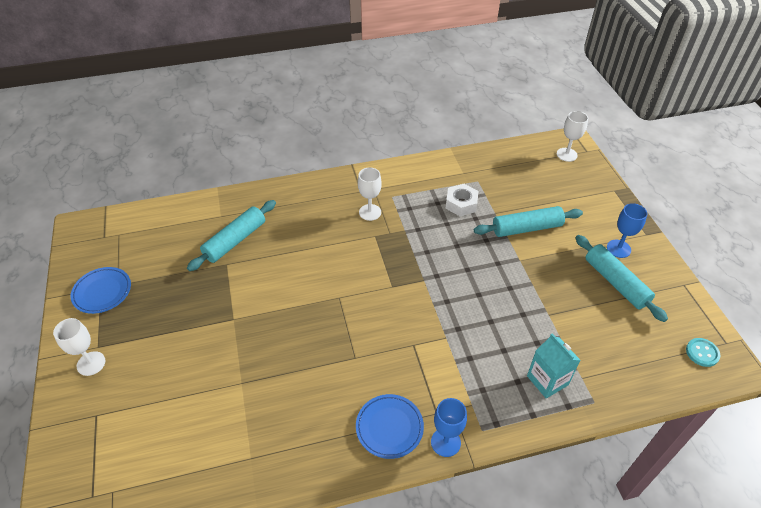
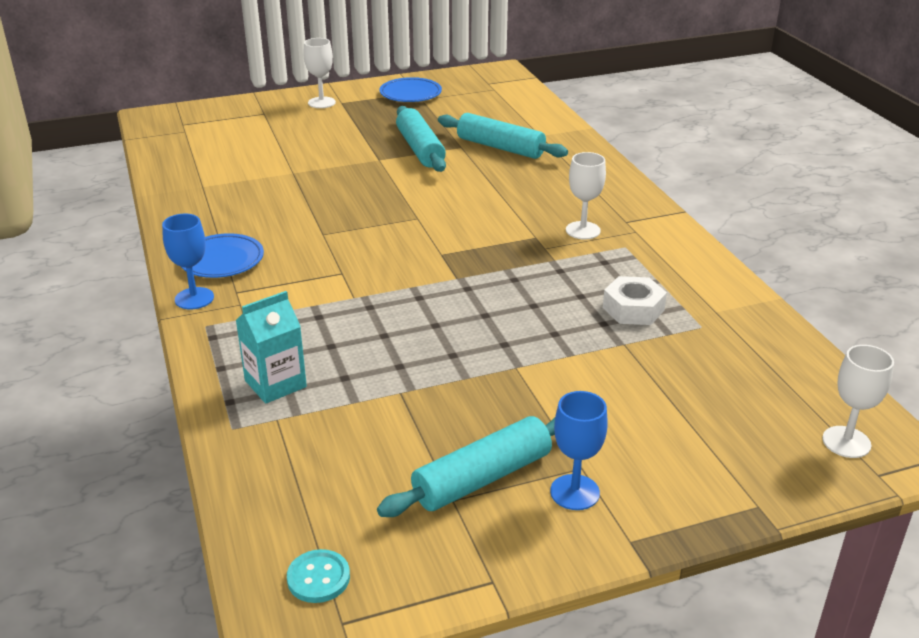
camera: 85 degrees right, 15 degrees down
(526, 228) = (596, 377): turquoise rolling pin -> turquoise rolling pin (420, 149)

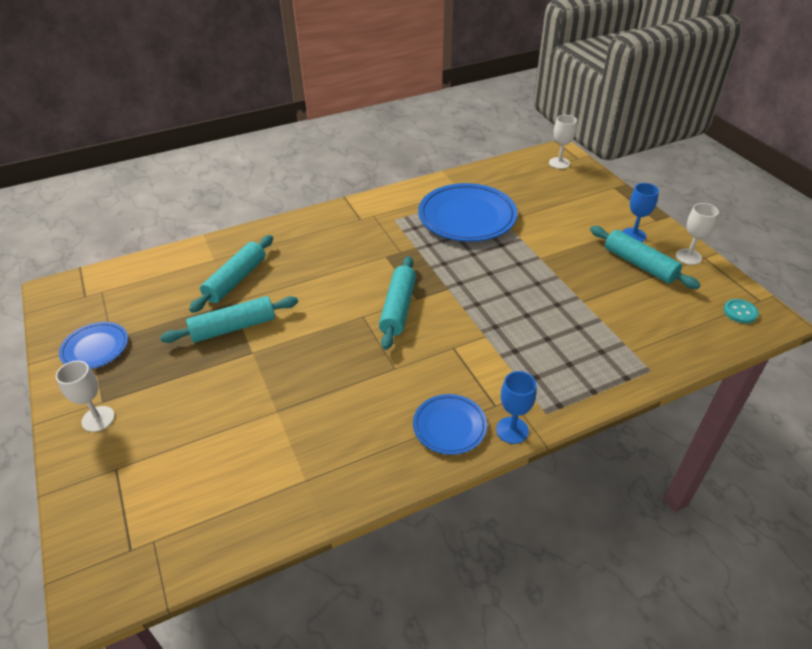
camera: 95 degrees left, 10 degrees up
(275, 384) = (599, 358): turquoise carton -> none
(425, 240) = (398, 308): none -> turquoise rolling pin
(583, 230) = (375, 236): white goblet -> white goblet (688, 257)
(633, 309) = (467, 217): white nut -> blue plate

